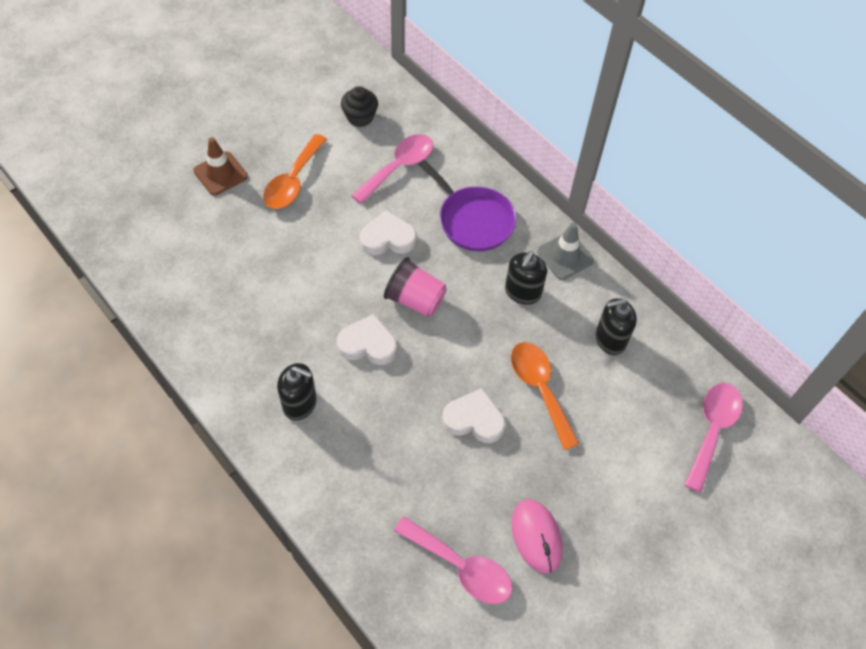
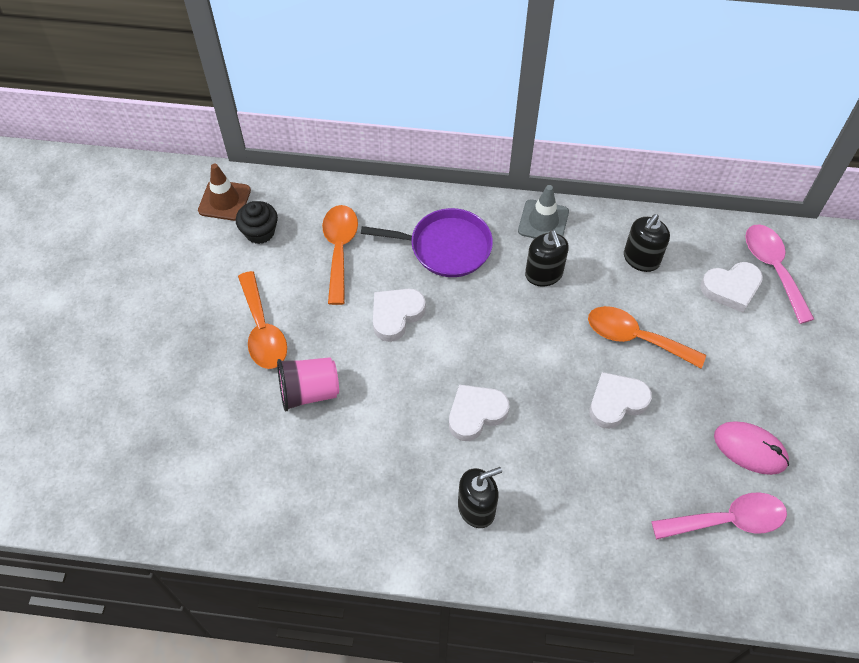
camera: 40 degrees left, 0 degrees up
(220, 174) = (189, 375): brown traffic cone -> brown traffic cone (224, 200)
(399, 167) = (339, 249): pink spoon -> orange spoon
(415, 300) = (472, 347): pink cup -> pink cup (309, 392)
(659, 416) = (731, 288): none -> white heart

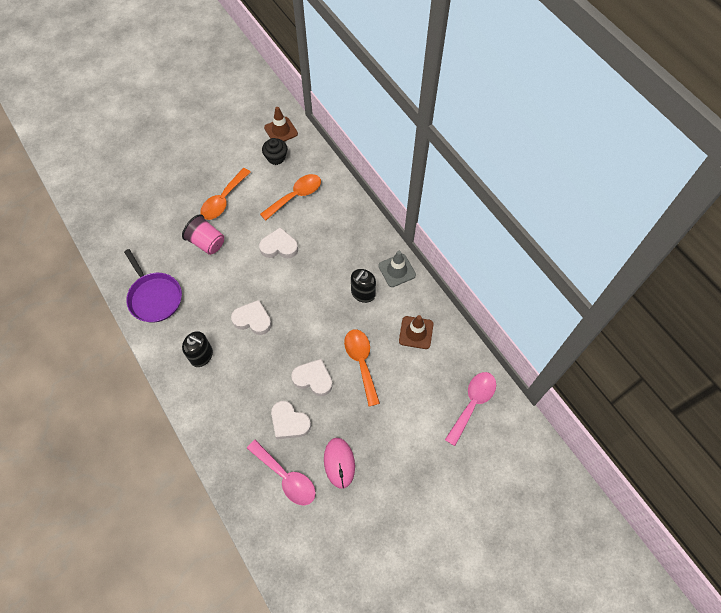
camera: 50 degrees right, 5 degrees up
(446, 247) = (339, 238): purple pan -> purple pan (154, 297)
(641, 259) = (416, 332): black soap dispenser -> brown traffic cone
(731, 288) = (438, 390): white heart -> white heart (289, 422)

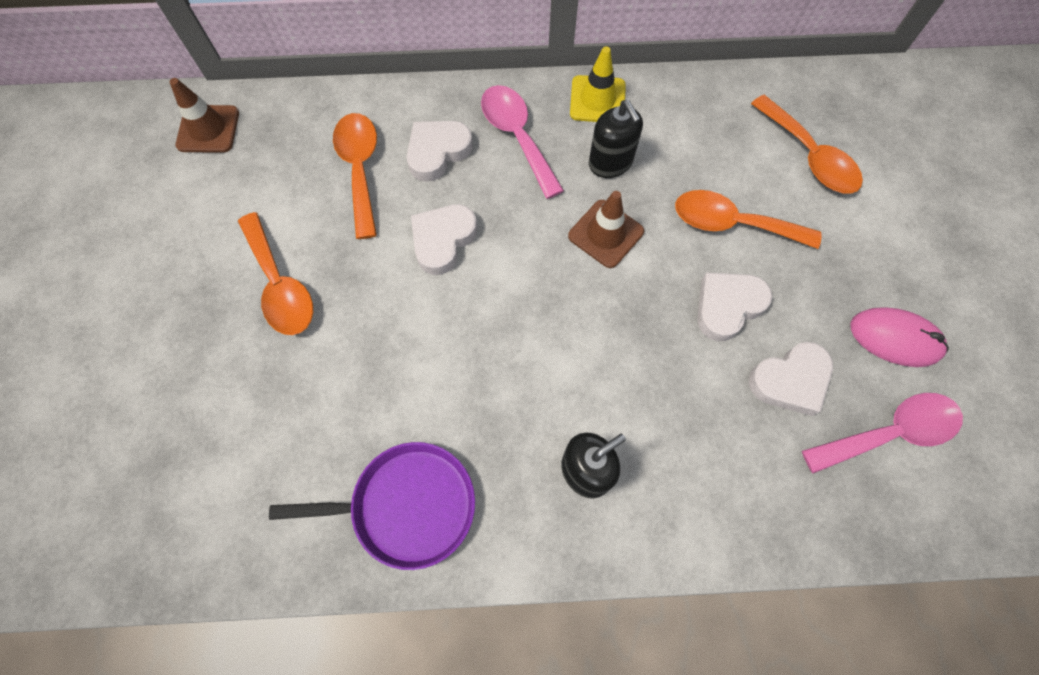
camera: 60 degrees left, 5 degrees up
(207, 242) = (351, 355): pink cup -> none
(253, 320) = (562, 349): white heart -> white heart (437, 152)
(276, 158) = (258, 162): black cupcake -> none
(397, 270) = (597, 100): grey traffic cone -> yellow traffic cone
(416, 332) = (719, 128): brown traffic cone -> brown traffic cone (605, 234)
(425, 382) = (809, 156): none -> orange spoon
(472, 403) = (871, 117): pink spoon -> pink spoon (517, 137)

